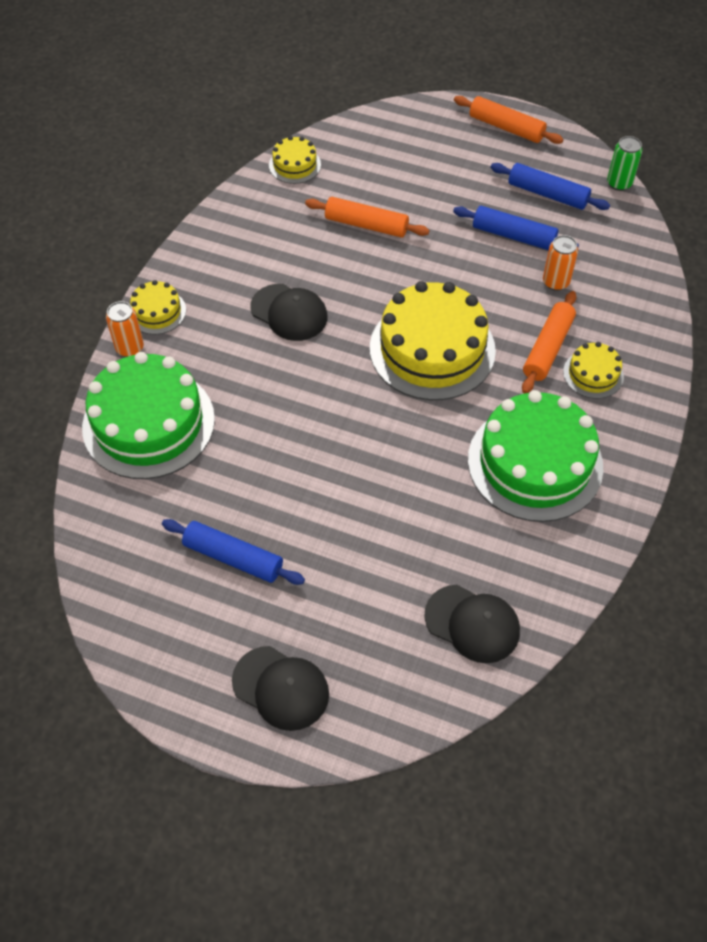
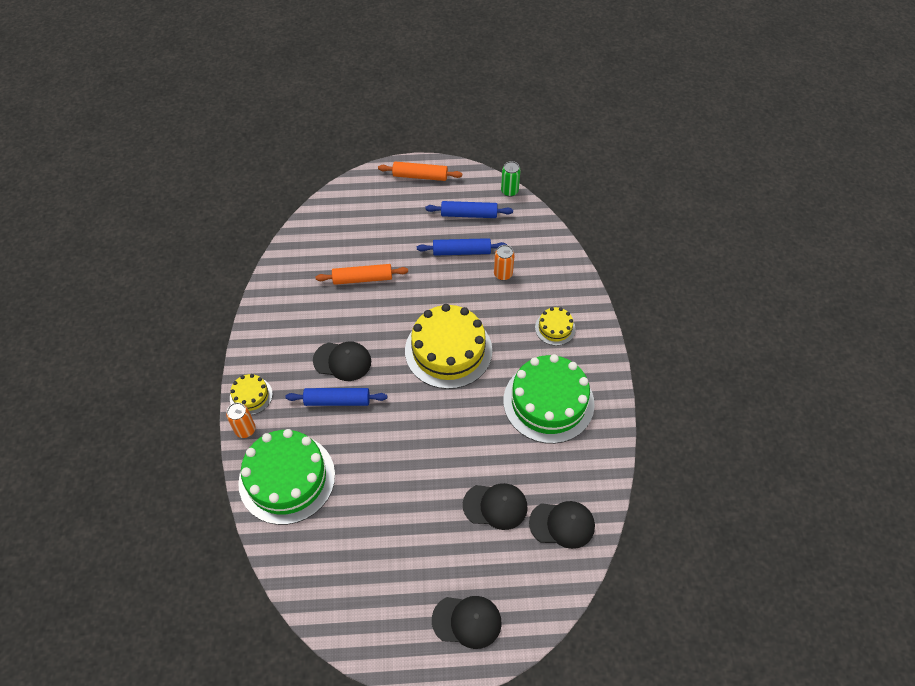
camera: 25 degrees left, 0 degrees up
(233, 557) = (392, 547): blue rolling pin -> blue rolling pin (337, 400)
(294, 165) = (292, 252): yellow cake -> none
(393, 563) = (495, 506): none -> black cap
(547, 348) = (519, 321): orange rolling pin -> none

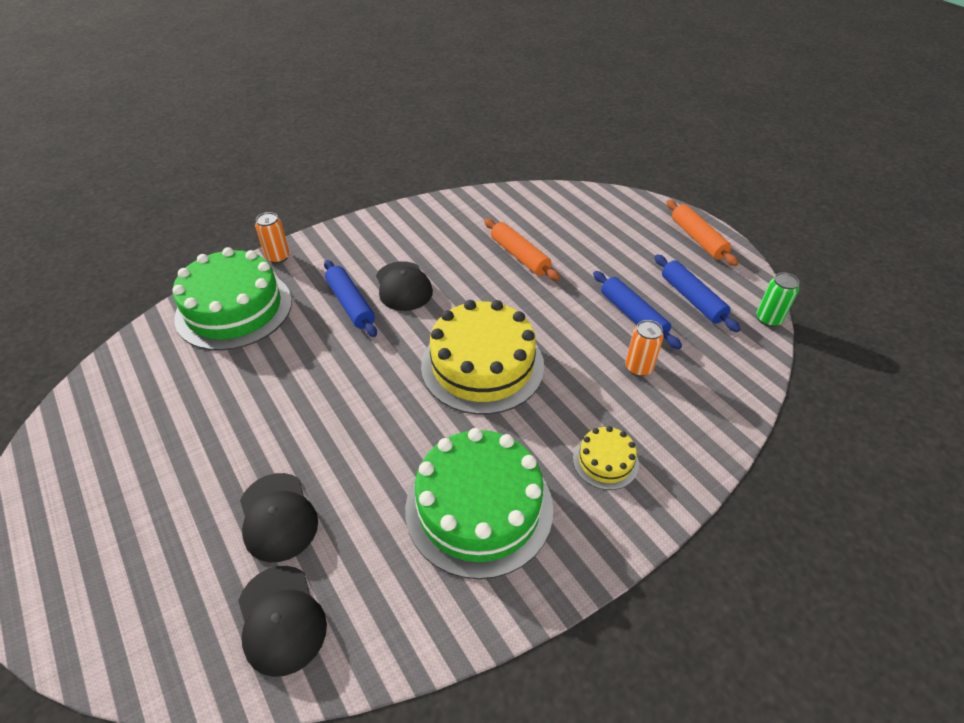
camera: 60 degrees right, 10 degrees down
(251, 396) = (319, 244): yellow cake -> none
(467, 621) = (87, 562): black cap -> none

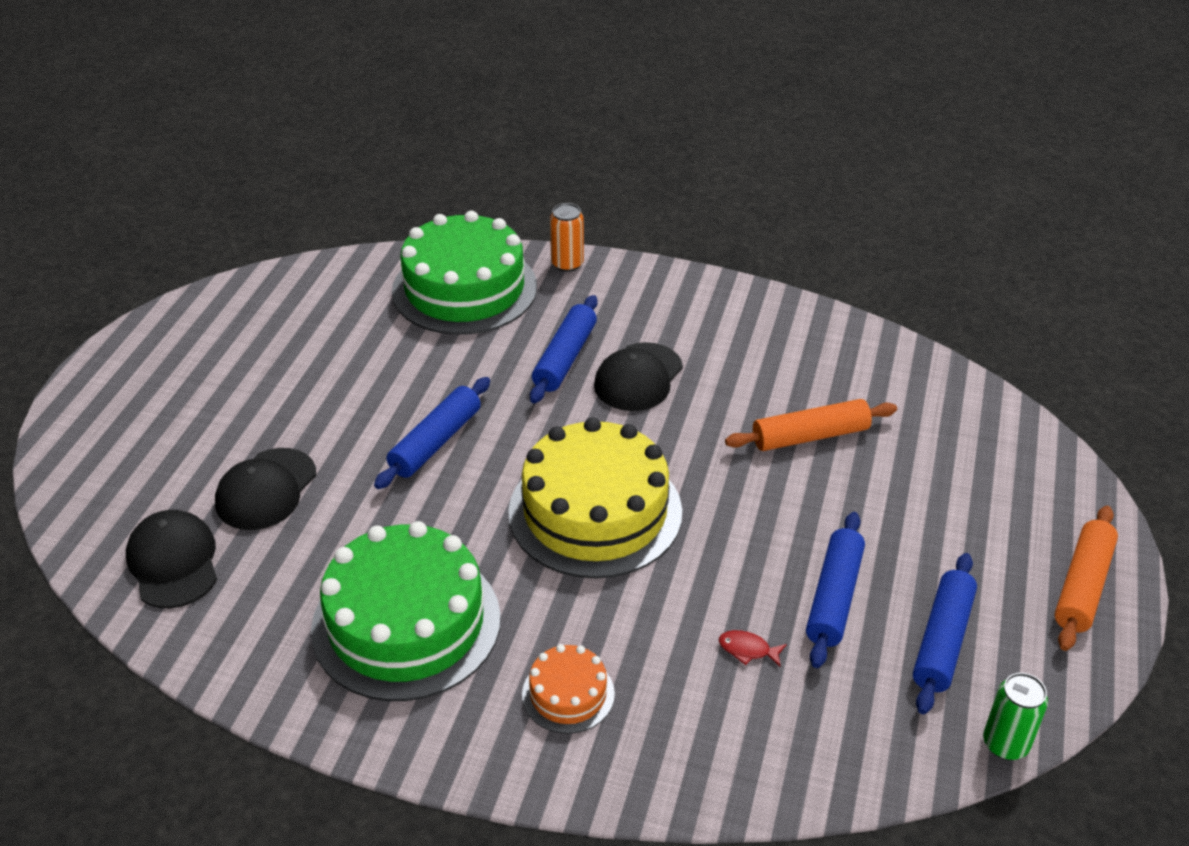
camera: 50 degrees right, 5 degrees down
(281, 619) = (173, 562): black cap -> black cap turned 135 degrees clockwise
(345, 401) = (435, 442): none -> blue rolling pin
(520, 256) = (810, 436): orange rolling pin -> orange rolling pin turned 60 degrees clockwise
(605, 461) = (568, 694): yellow cake -> orange cake
(638, 367) = (747, 649): orange can -> red fish

